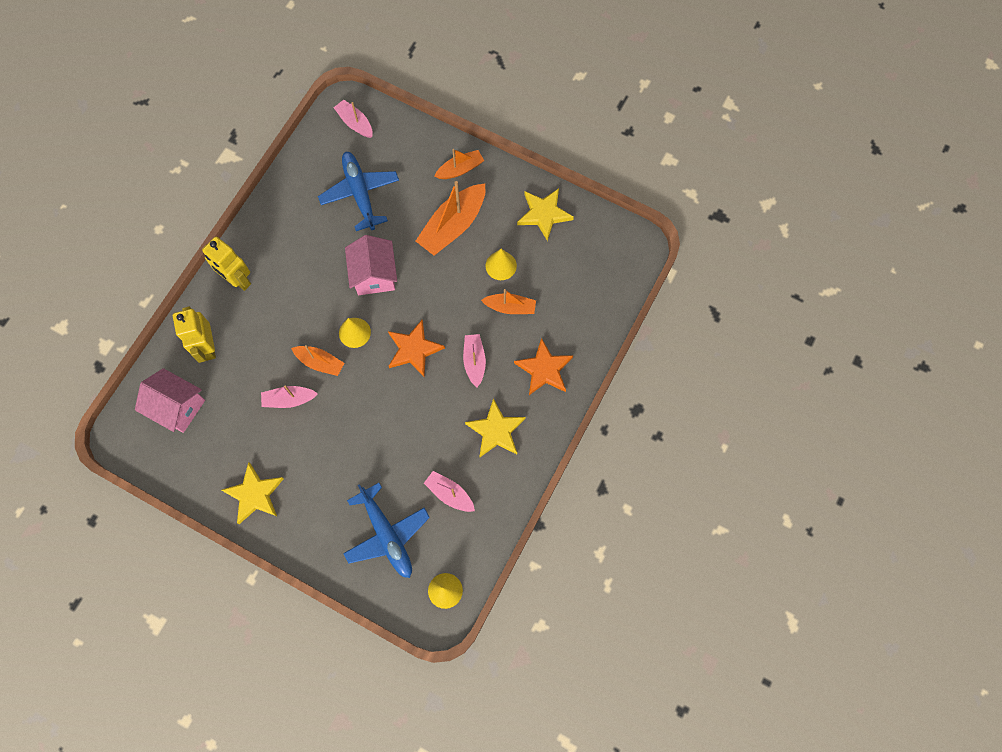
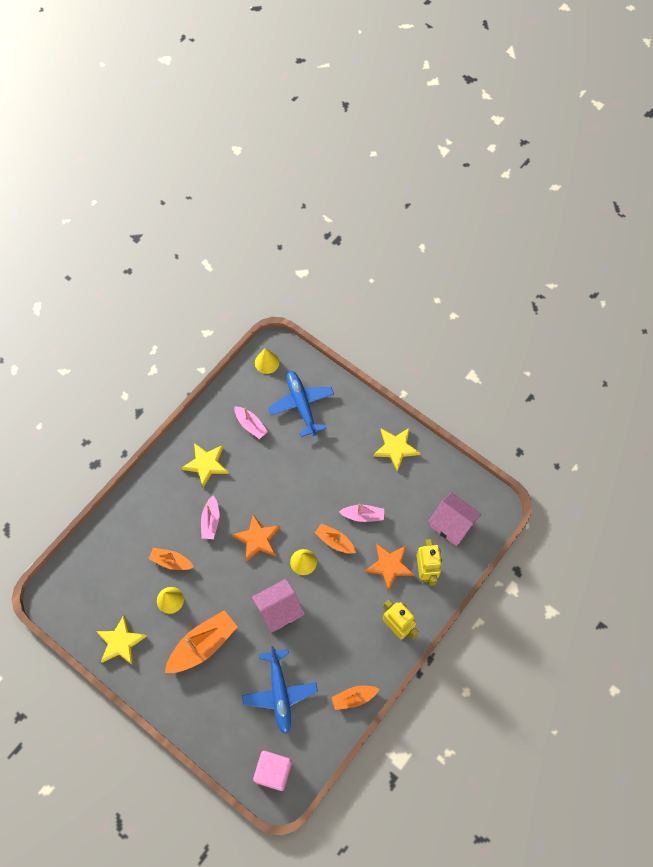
camera: 170 degrees left, 5 degrees down
(355, 123) = (273, 771): pink boat -> pink cube
(374, 275) = (279, 610): pink house -> pink house turned 60 degrees clockwise
(460, 169) = (184, 702): orange boat -> orange boat (354, 698)
(544, 369) = (157, 505): orange star -> orange star (389, 565)

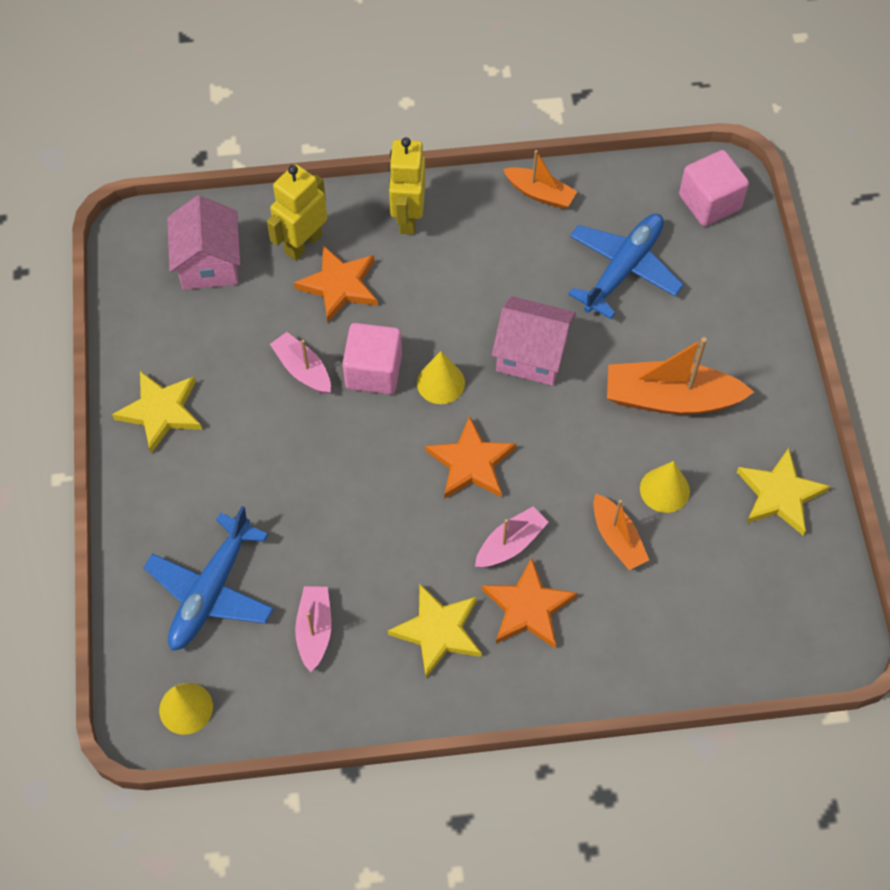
camera: 135 degrees left, 5 degrees down
(181, 502) = (528, 608): none -> orange star
(335, 541) = (373, 371): orange boat -> pink cube

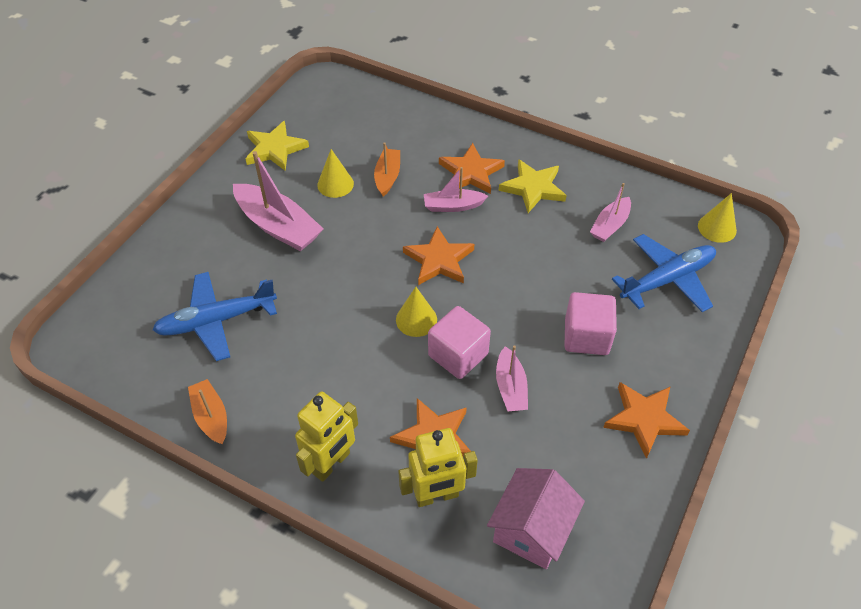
camera: 145 degrees left, 10 degrees down
(160, 412) = (644, 419): yellow star -> orange star
(531, 355) = (337, 301): pink house -> none
(670, 398) = (278, 226): orange boat -> pink boat
(709, 202) = (104, 330): pink cube -> pink cube (586, 336)

